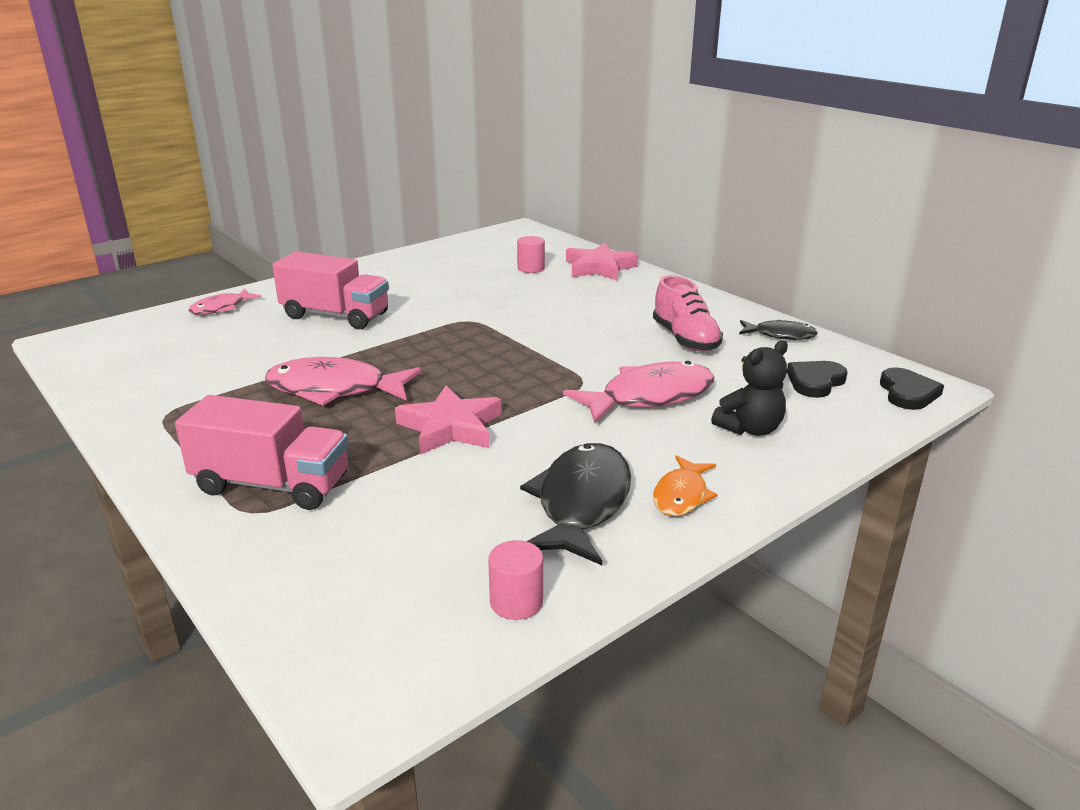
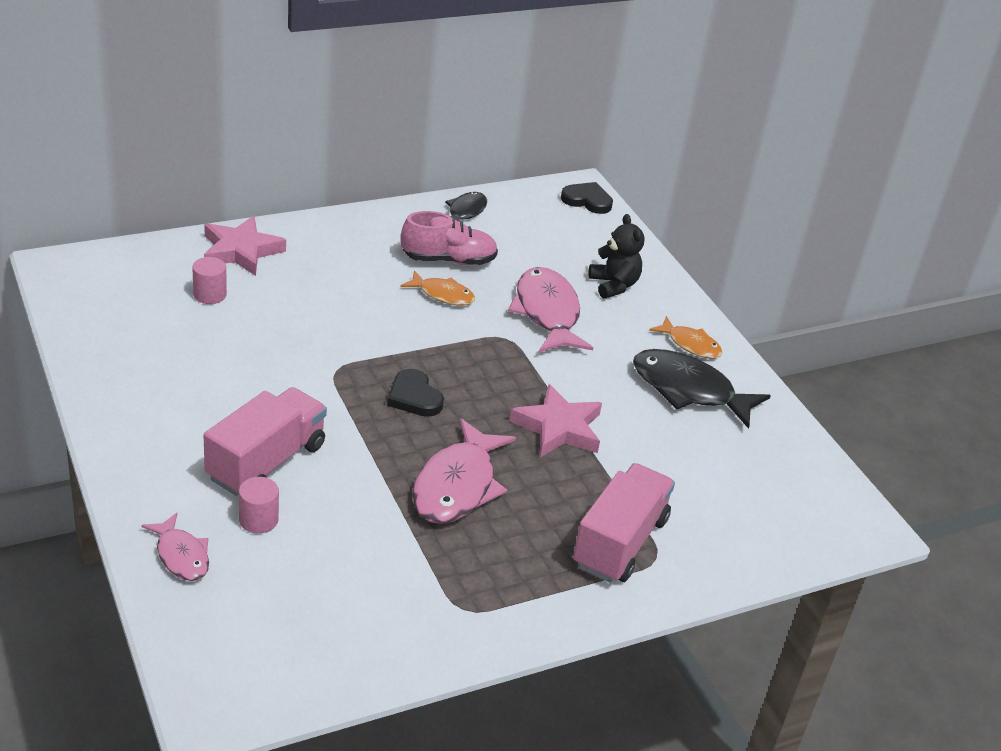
camera: 80 degrees left, 10 degrees up
(516, 602) = (788, 445): pink cylinder -> pink cylinder (258, 520)
(624, 344) = (442, 295): none -> orange fish
(815, 382) = (554, 230): black heart -> black heart (414, 397)

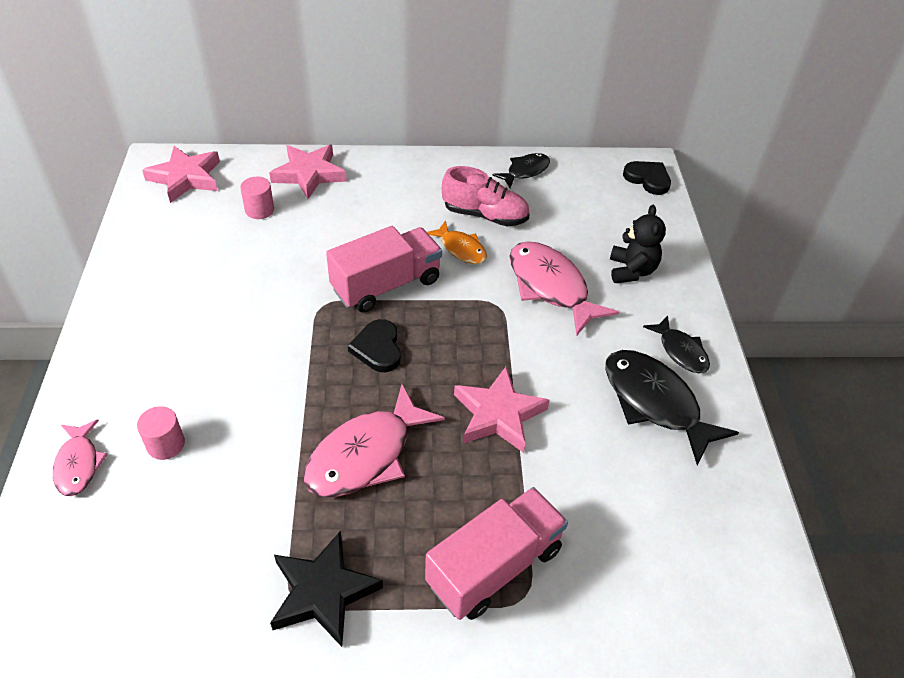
camera: 25 degrees right, 10 degrees up
(104, 277) = (186, 178): none -> pink star
(266, 462) = (208, 385): pink truck -> pink truck (386, 285)
(484, 596) = (323, 592): none -> black star
(547, 313) = (550, 287): pink fish -> pink fish turned 45 degrees counterclockwise
(690, 344) = (680, 351): orange fish -> black fish

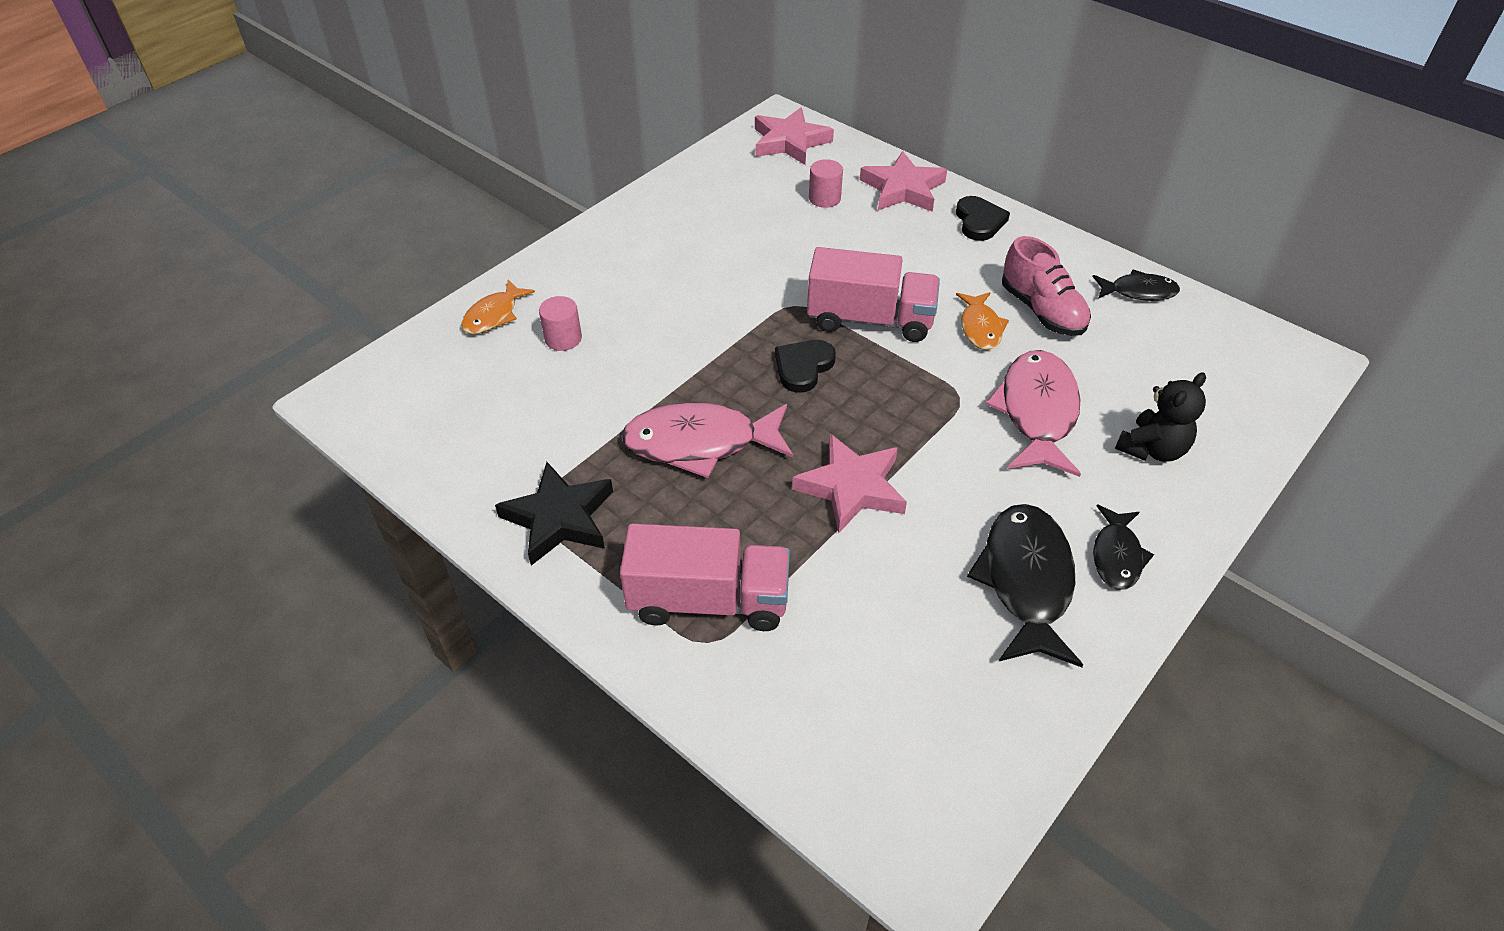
camera: 45 degrees right, 0 degrees up
(78, 464) = (494, 315): pink fish -> orange fish
(648, 179) = (1289, 372): black heart -> black heart (979, 221)

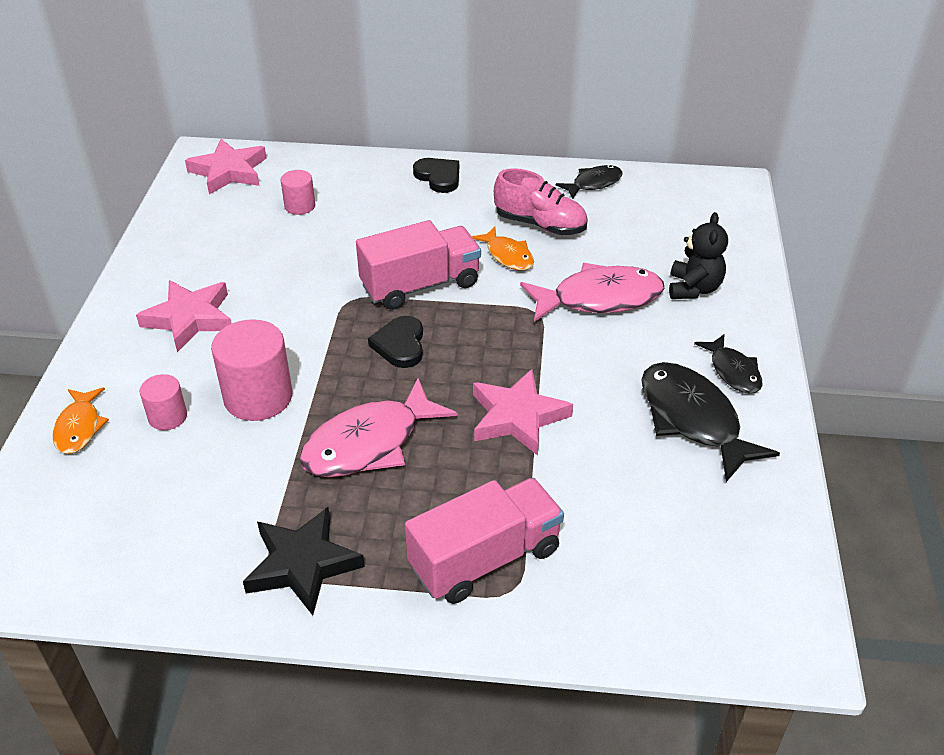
camera: 35 degrees left, 5 degrees down
(645, 356) = (258, 397): none -> pink cylinder
(903, 189) = (357, 174): pink star -> pink star (189, 318)
(1037, 412) = (599, 299): pink fish -> pink fish turned 105 degrees clockwise

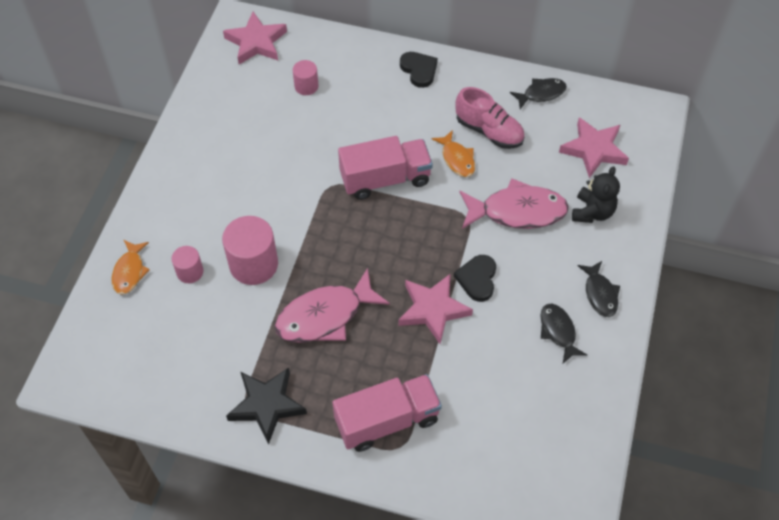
camera: 10 degrees right, 15 degrees up
(189, 318) = (213, 186): pink star -> pink star (593, 150)
(400, 345) = (361, 233): black heart -> black heart (477, 279)
(693, 419) = (558, 331): black fish -> black fish, size x0.57

